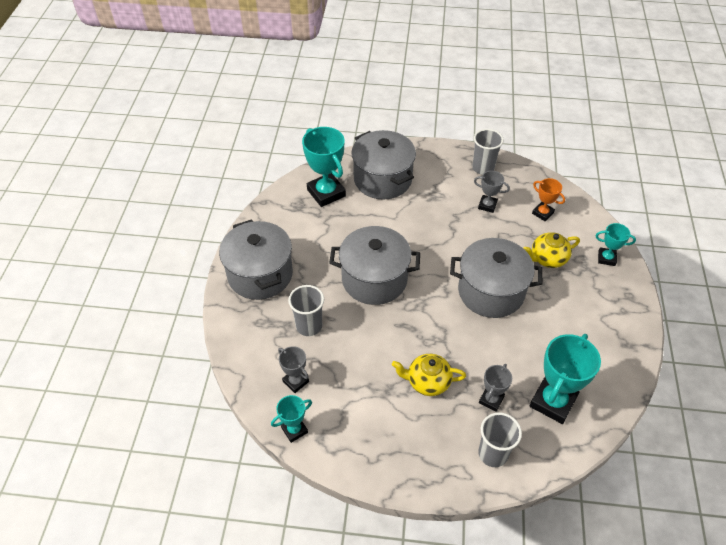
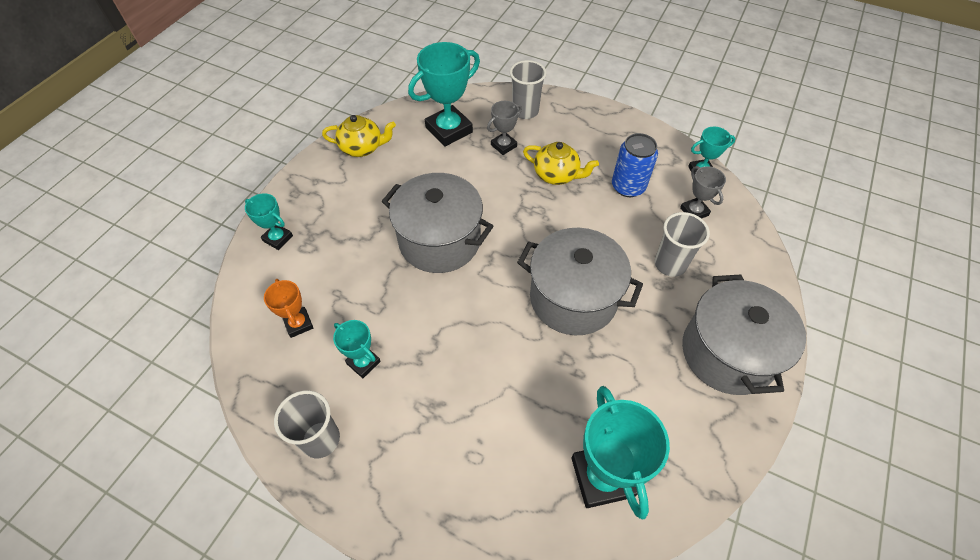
camera: 160 degrees left, 5 degrees up
(359, 389) = (628, 187): none -> blue can
(382, 179) = (496, 474): grey pot -> none
(487, 205) = (363, 362): grey trophy -> turquoise trophy
(547, 258) = (345, 259): yellow teapot -> yellow teapot (362, 148)

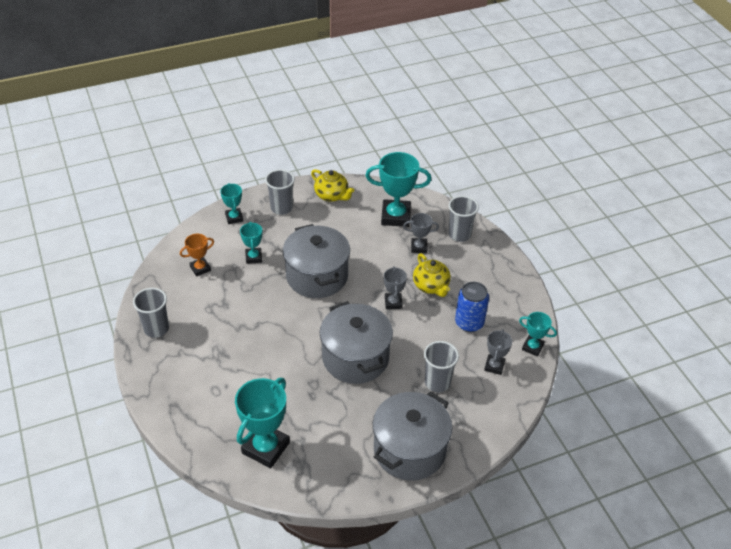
camera: 40 degrees right, 10 degrees down
(298, 324) = (200, 268): orange trophy -> orange trophy turned 45 degrees clockwise
(322, 193) = (281, 208): none -> grey cup
(363, 362) = (211, 309): turquoise trophy -> turquoise trophy (253, 257)
(542, 215) = (393, 303): none -> grey trophy

